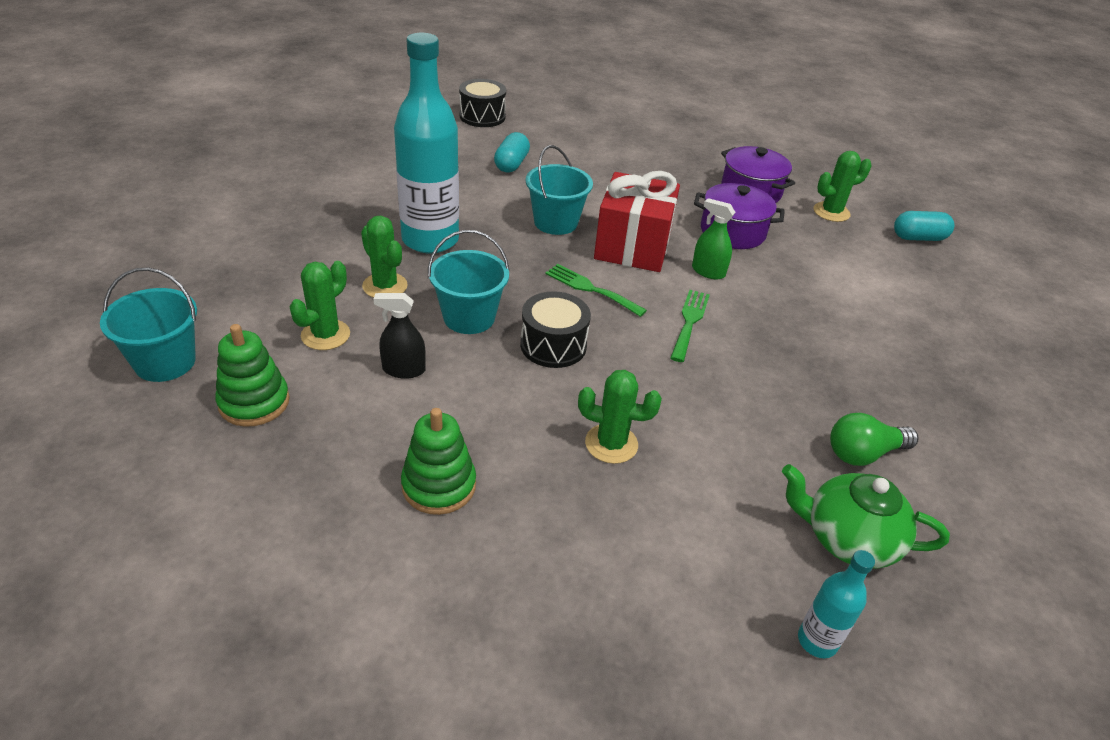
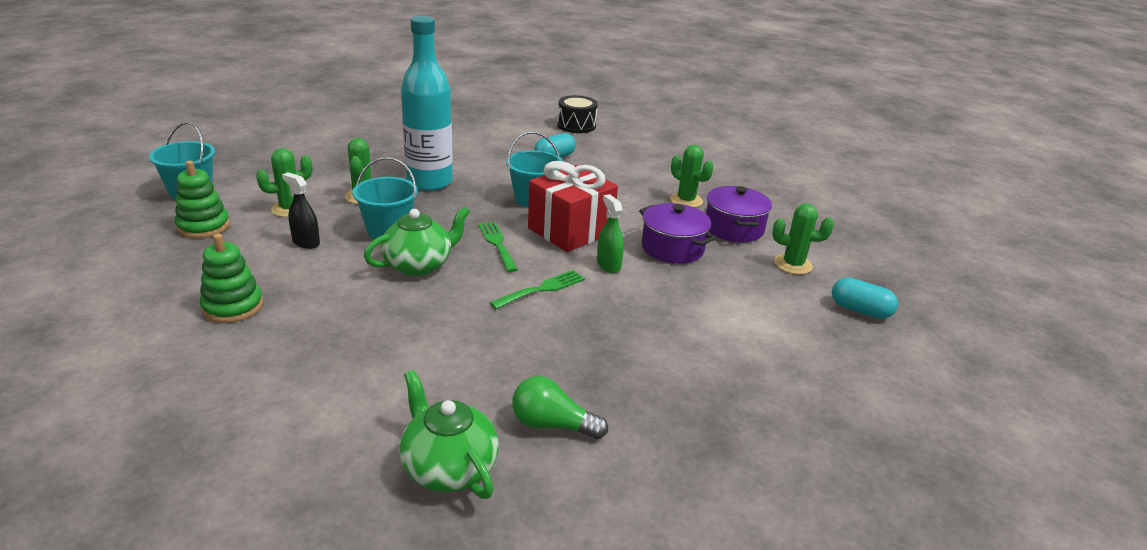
camera: 35 degrees right, 10 degrees down
(553, 345) = (419, 265): black drum -> green teapot
(611, 444) = (369, 333): green cactus -> green cactus (686, 200)
(817, 641) = (324, 510): turquoise bottle -> none

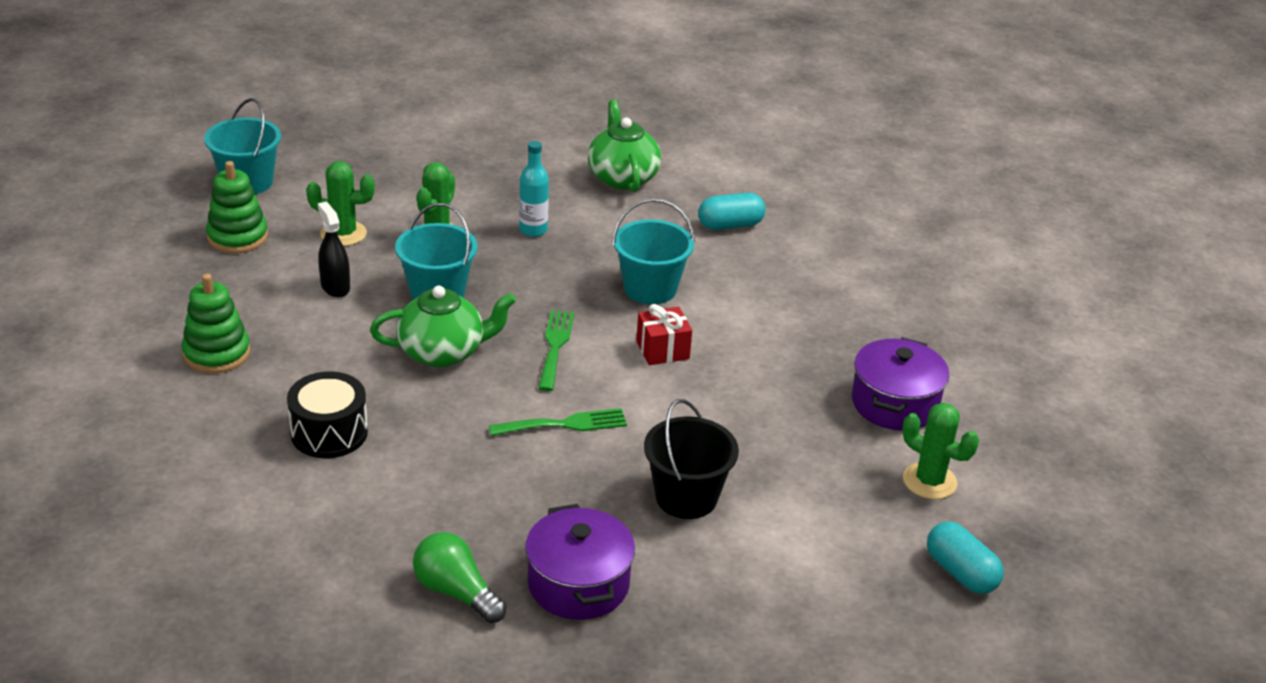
camera: 25 degrees right, 5 degrees up
(429, 182) = (533, 230): turquoise bottle -> turquoise bottle, size x0.45
(448, 468) = (322, 601): green teapot -> green teapot (622, 177)
(570, 231) = (662, 350): red gift -> red gift, size x0.50
(576, 125) = (806, 173): black drum -> black drum (329, 433)
(608, 265) = (673, 414): green spray bottle -> none
(660, 312) = (686, 497): none -> black bucket
(672, 248) = (779, 411): purple pot -> purple pot (578, 584)
(686, 200) = (864, 342): green cactus -> none

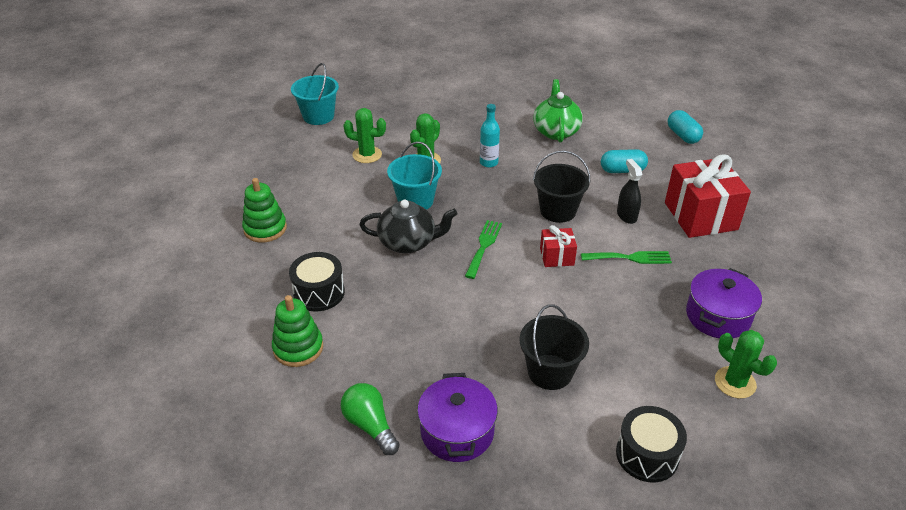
camera: 15 degrees right, 5 degrees up
(237, 237) = (302, 151): green stacking toy -> green stacking toy (298, 348)
(335, 287) = (352, 190): black spray bottle -> black spray bottle (626, 215)
(443, 352) = (408, 242): green teapot -> black teapot
(565, 424) = (477, 305): green fork -> green fork (630, 258)
(650, 288) = (558, 211): turquoise bucket -> black bucket
(833, 579) = (647, 455): none -> black drum
(850, 278) = (700, 216): none -> red gift
(960, 572) = (748, 464): turquoise capsule -> turquoise capsule (683, 135)

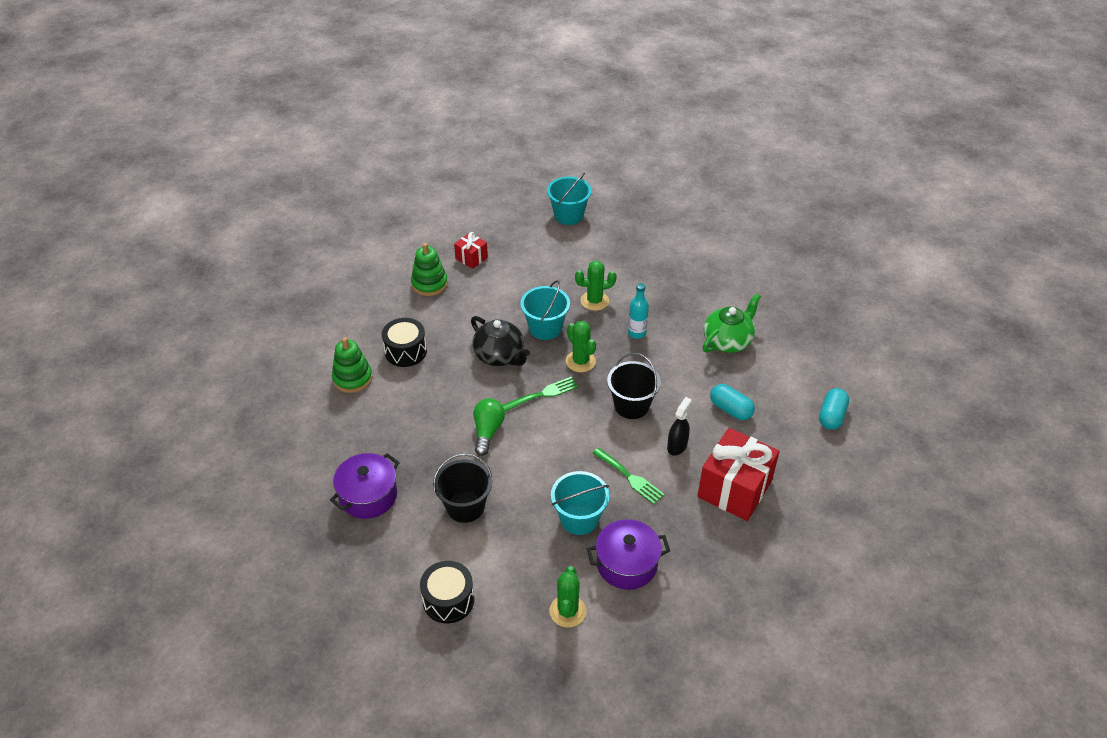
camera: 45 degrees right, 5 degrees up
(367, 155) = (560, 269): green cactus -> green cactus (580, 361)
(370, 425) = (331, 454): green light bulb -> green light bulb (487, 431)
(557, 257) = (580, 438): red gift -> red gift (471, 258)
(641, 312) = (579, 518): none -> turquoise bucket

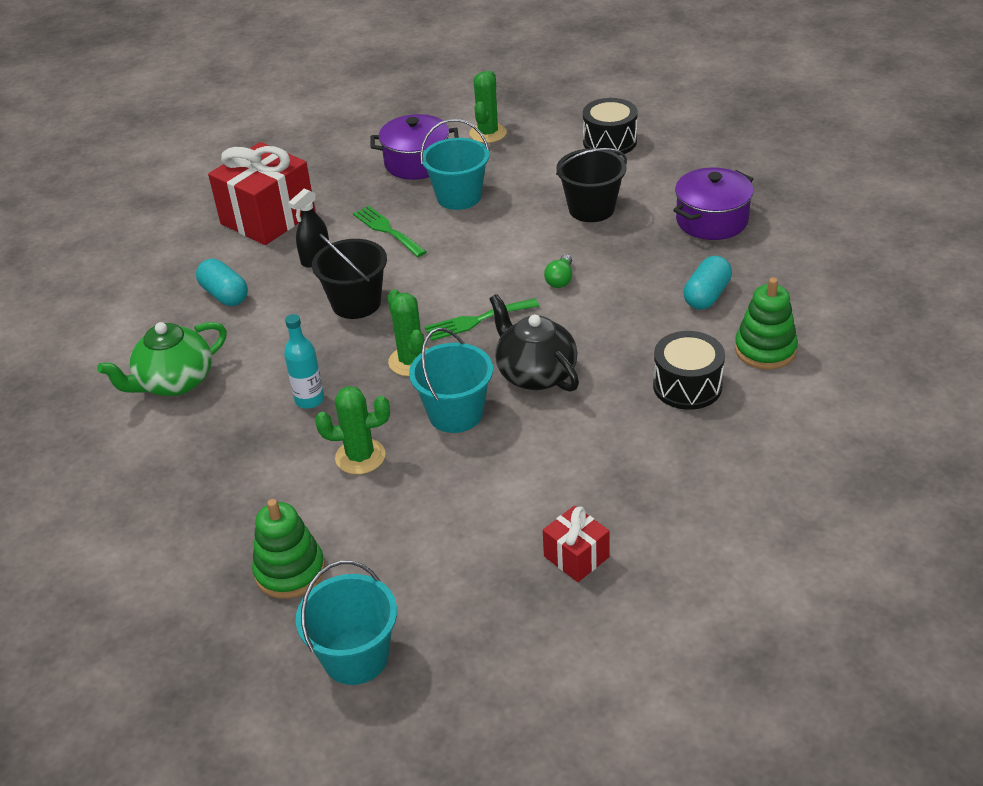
camera: 170 degrees left, 5 degrees down
(429, 284) = (657, 504): green stacking toy -> green stacking toy (290, 571)
(487, 431) = (560, 279): green light bulb -> green light bulb, size x0.64
(831, 416) = (98, 284): turquoise capsule -> turquoise capsule (707, 295)

